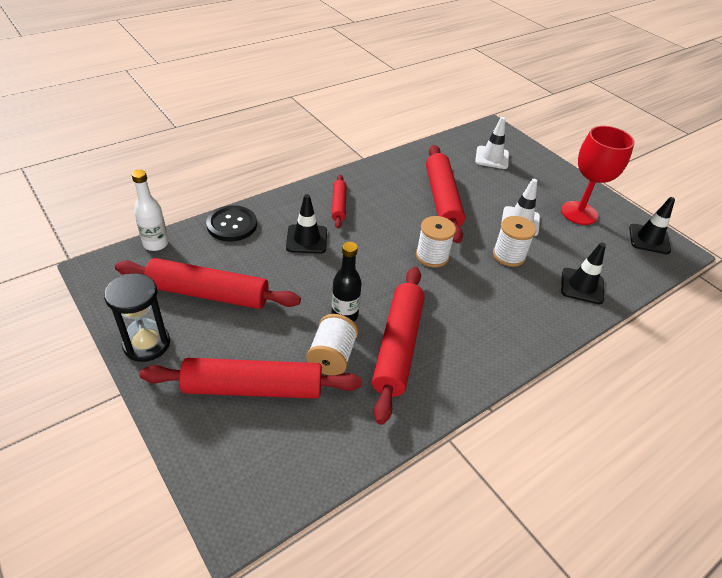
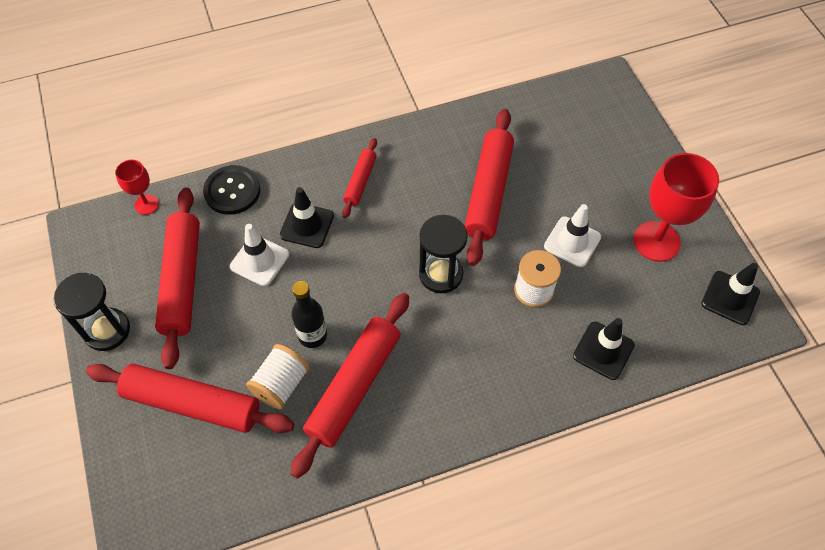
camera: 20 degrees right, 15 degrees up
(156, 244) = (146, 204): white bottle -> red goblet
(208, 294) = (182, 280): red rolling pin -> red rolling pin turned 60 degrees clockwise
(432, 256) = (441, 274): white spool -> black hourglass
(492, 158) = (583, 133): white traffic cone -> white traffic cone (259, 260)

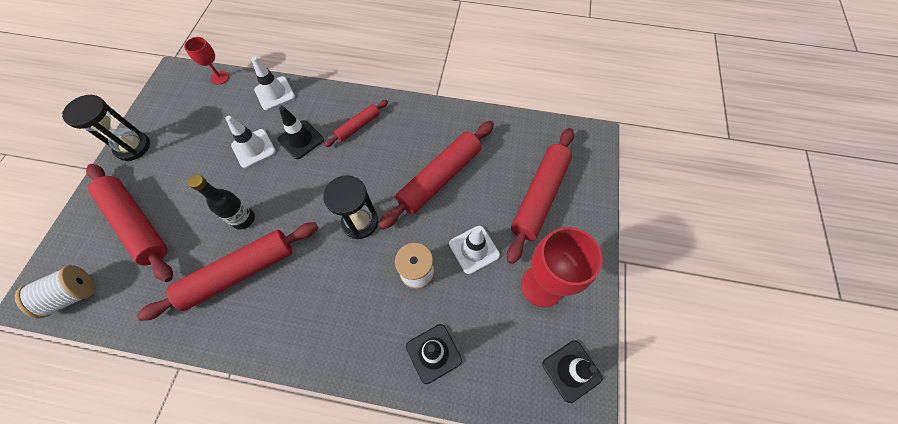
camera: 30 degrees right, 5 degrees up
(182, 280) = (199, 137): red rolling pin -> red rolling pin (539, 196)
(232, 191) = (275, 93): black button -> white traffic cone
(281, 384) = (197, 242): white spool -> white spool (73, 295)

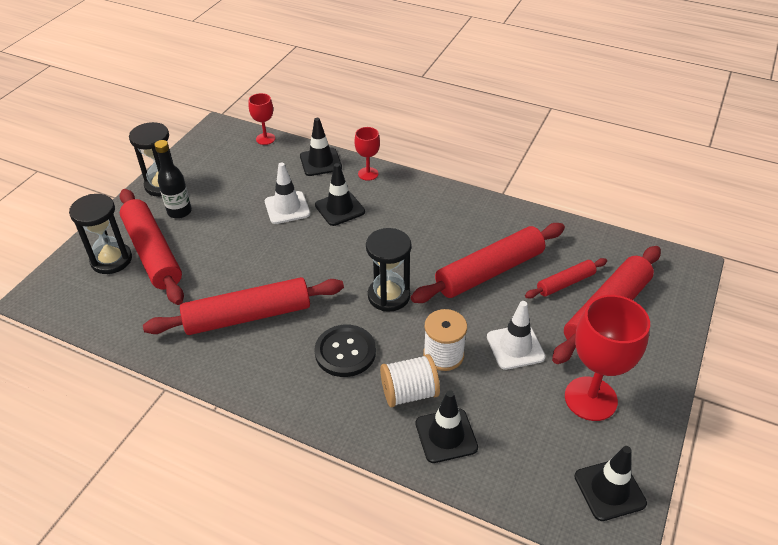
camera: 15 degrees right, 20 degrees down
(73, 295) = (76, 301): white spool -> white spool (409, 393)
(98, 241) = (111, 260): none -> black hourglass
(243, 219) = (262, 269): black bottle -> black bottle (179, 212)
(275, 93) = (320, 162): white traffic cone -> black traffic cone
(319, 98) = (368, 174): none -> red goblet
(333, 289) = (345, 352): none -> black button
(358, 126) = (406, 207): red rolling pin -> red rolling pin (565, 283)

